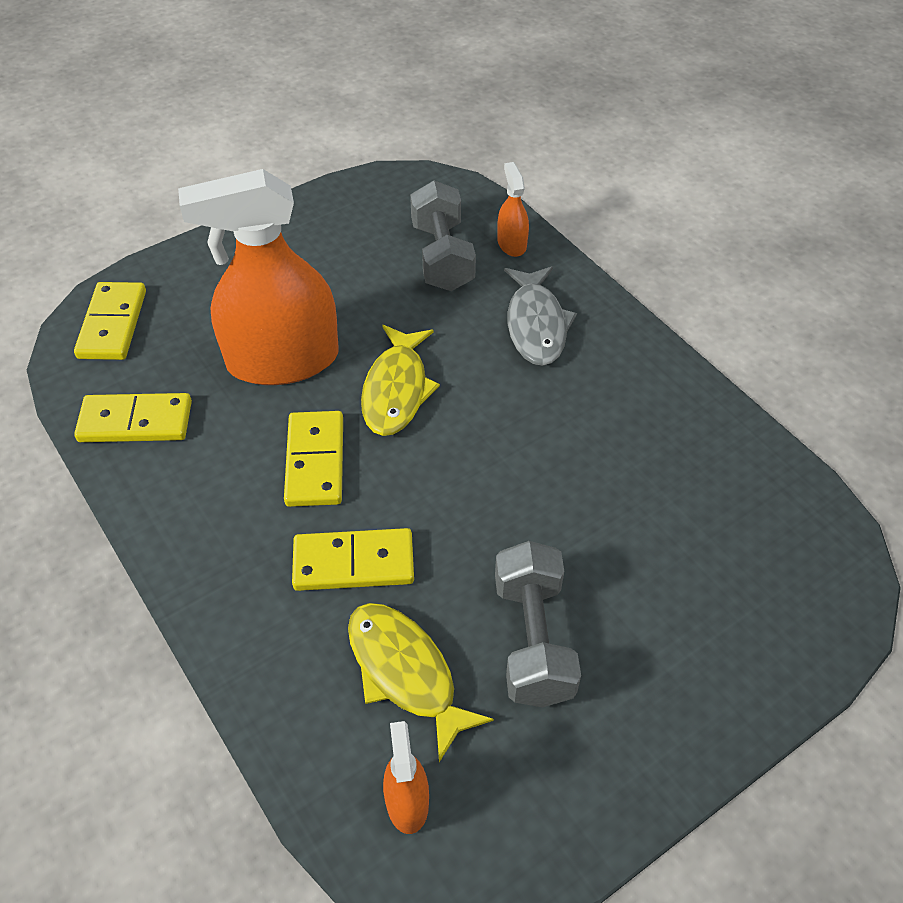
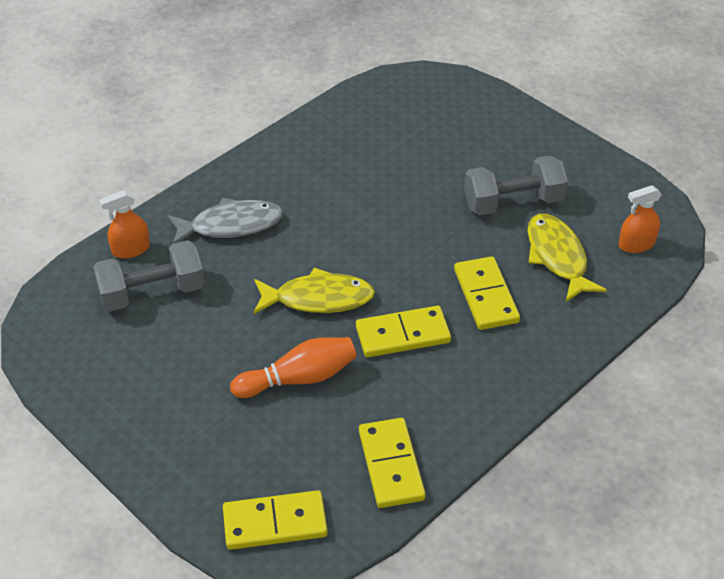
camera: 100 degrees left, 5 degrees down
(283, 360) = (299, 378): orange spray bottle -> orange bowling pin
(405, 673) = (557, 257): yellow fish -> yellow fish turned 120 degrees clockwise

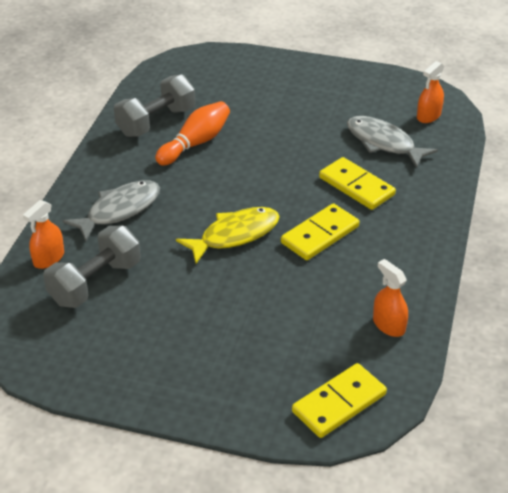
camera: 30 degrees left, 5 degrees down
(299, 378) = (268, 295): orange bowling pin -> orange bowling pin (195, 143)
(391, 465) = (388, 325): yellow domino -> orange spray bottle
(513, 202) = (322, 119): grey dumbbell -> grey dumbbell (156, 122)
(557, 257) = (383, 143): yellow fish -> grey fish

